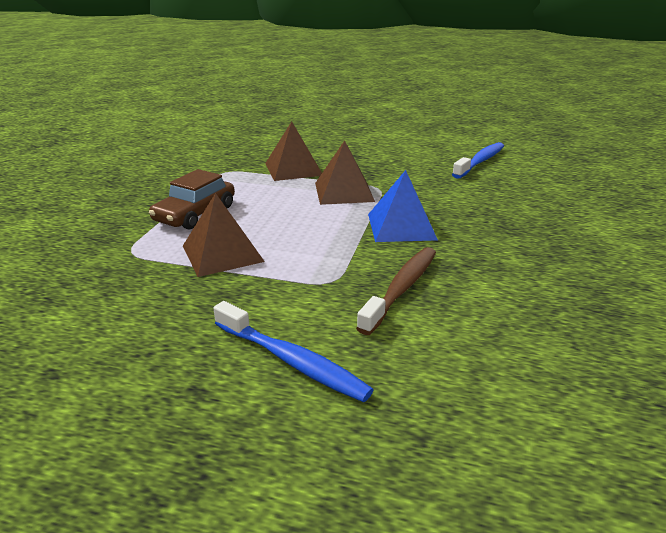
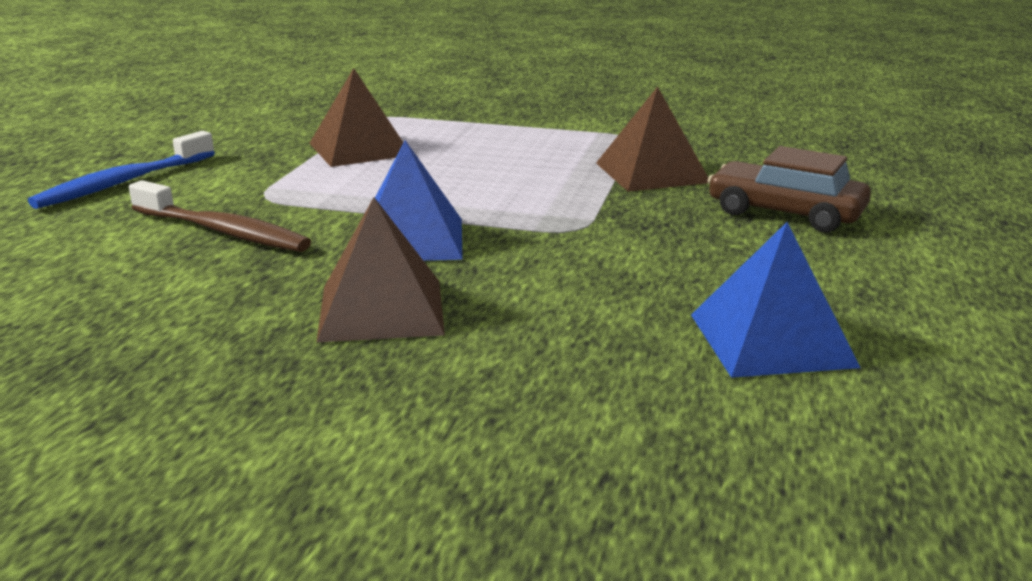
camera: 90 degrees right, 5 degrees down
(195, 214) = (474, 132): brown car -> brown car (785, 213)
(344, 192) = (554, 204): brown pyramid -> brown pyramid (381, 309)
(480, 161) = (771, 340): blue toothbrush -> blue pyramid

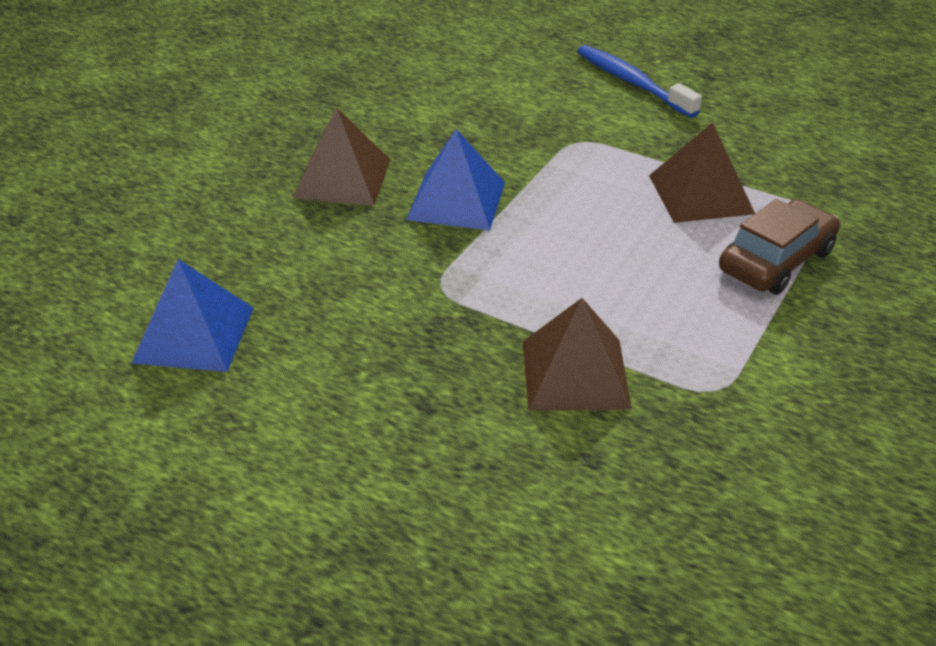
camera: 105 degrees right, 15 degrees up
(223, 231) = (508, 124): brown toothbrush -> none
(785, 213) = (420, 436): brown car -> brown car (776, 260)

